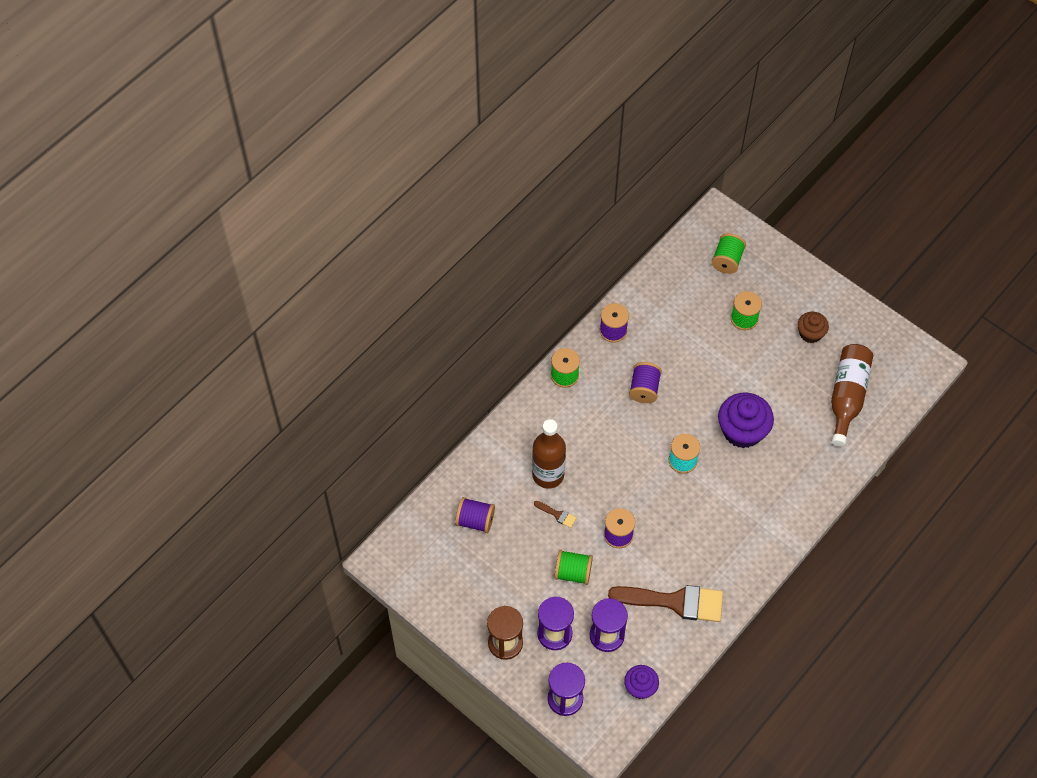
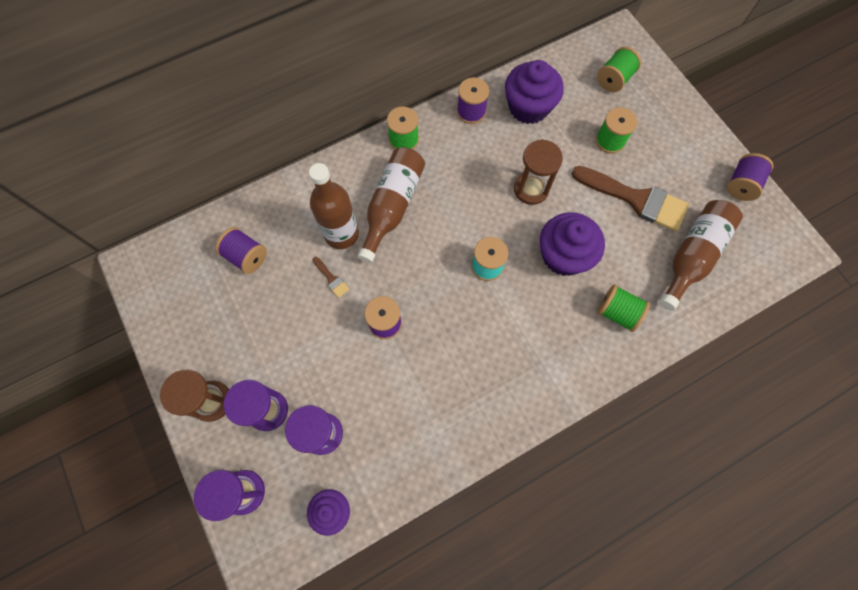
camera: 20 degrees right, 10 degrees up
(573, 572) = (319, 348): green spool -> green spool (617, 312)
(581, 437) = (392, 206): none -> brown bottle
(644, 389) = (478, 179): purple spool -> purple spool (741, 185)
(662, 310) = (528, 107): none -> purple cupcake
(675, 602) = (414, 421): brown brush -> brown brush (636, 199)
(693, 383) = (531, 189): none -> brown hourglass
(810, 333) = (675, 177): brown cupcake -> none

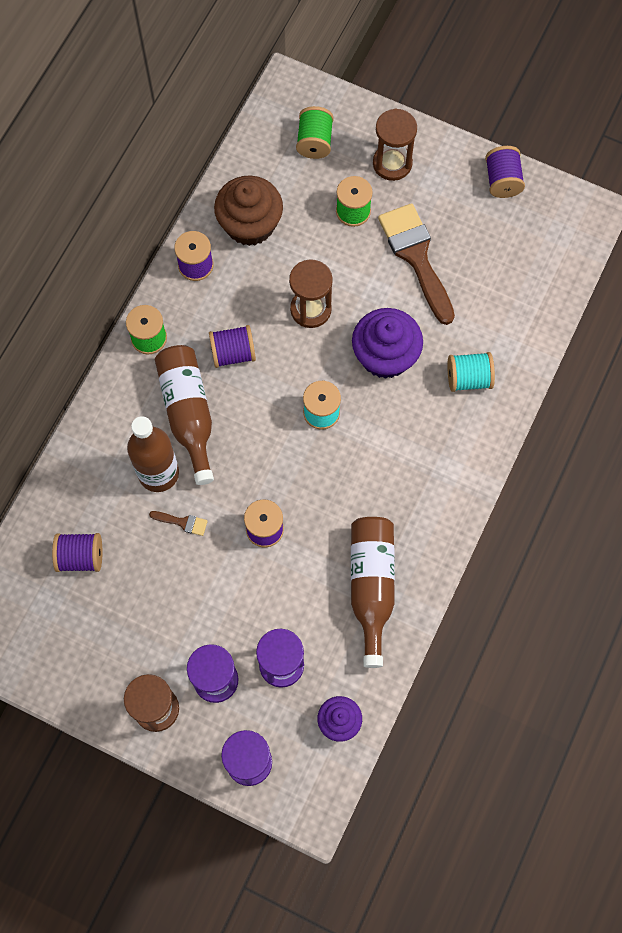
camera: 35 degrees left, 0 degrees up
(453, 185) = (233, 353): none -> purple spool
(528, 107) = (250, 224): purple cupcake -> brown cupcake
(617, 312) = (468, 378): green spool -> turquoise spool
(636, 199) = (416, 256): brown brush -> brown brush turned 105 degrees counterclockwise
(662, 125) = (392, 163): none -> brown hourglass
(692, 256) = (501, 281): brown bottle -> brown bottle (371, 586)

